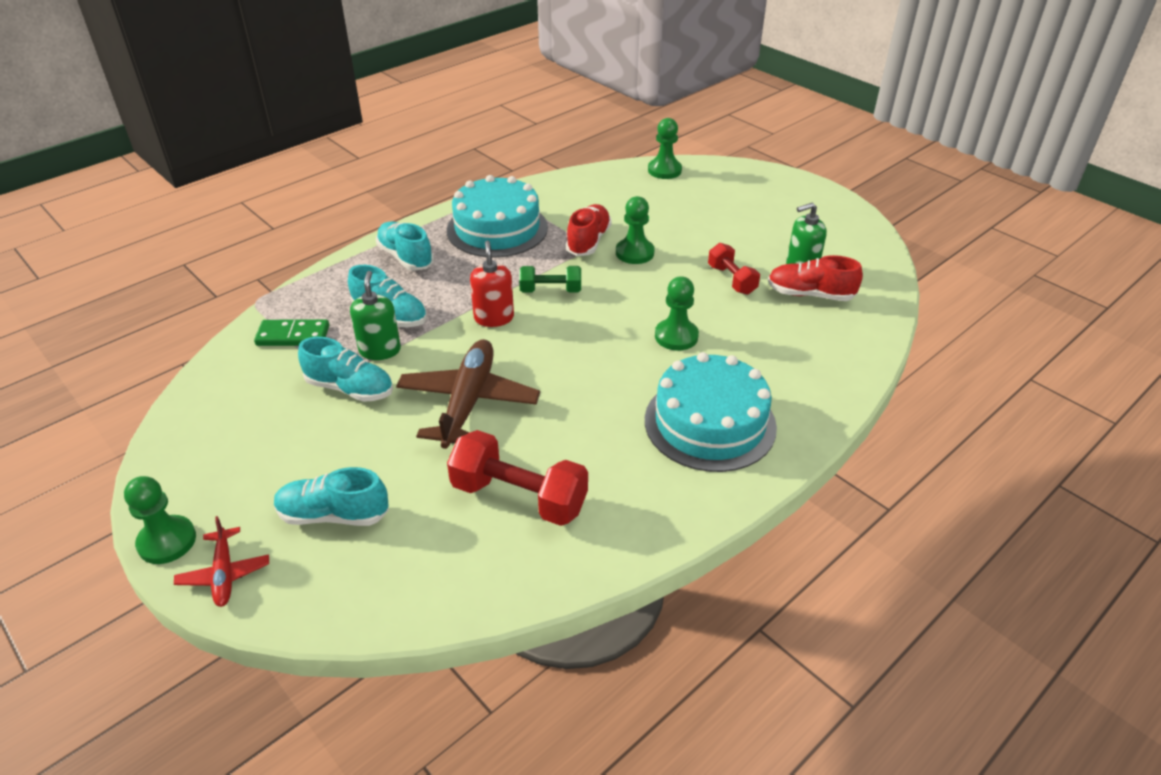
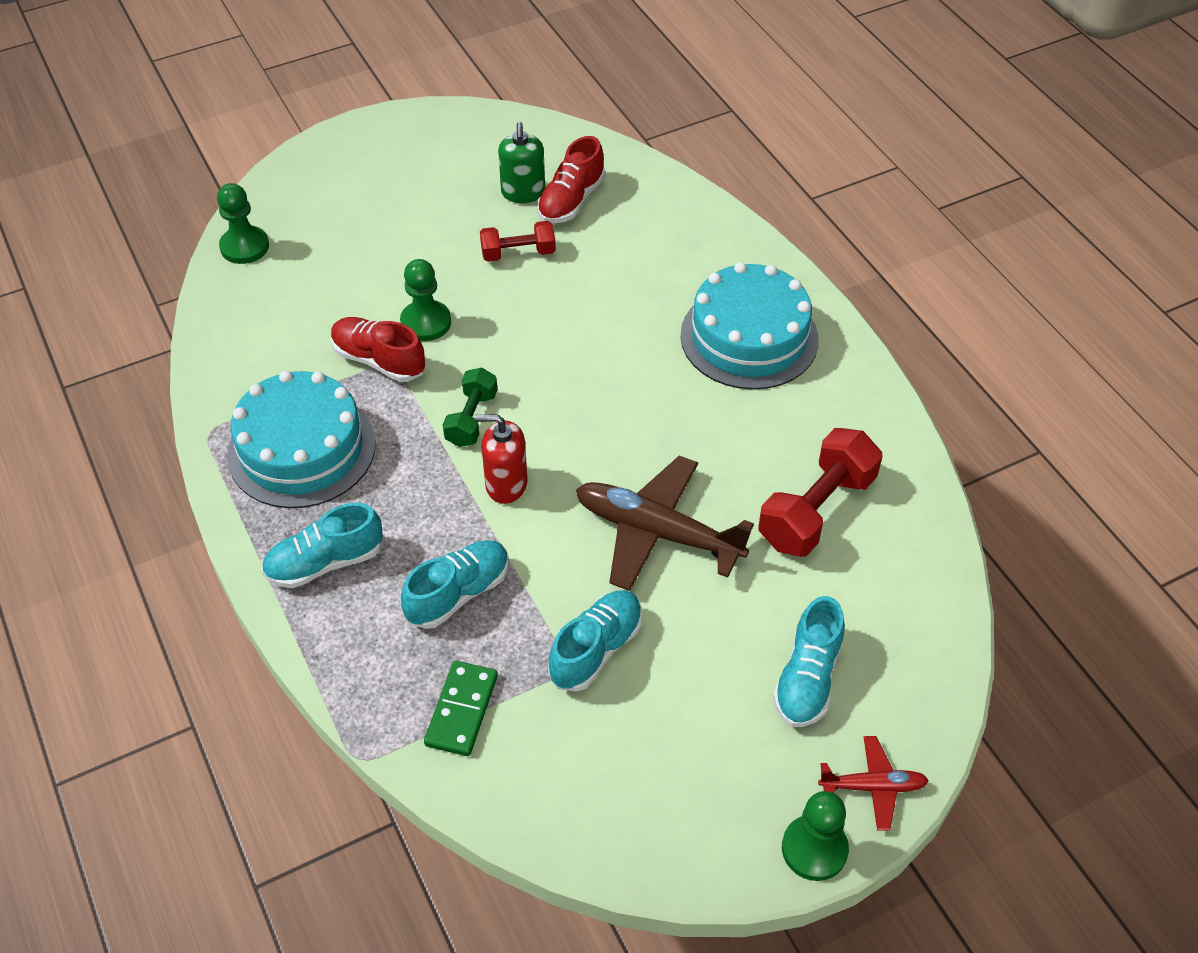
camera: 75 degrees left, 10 degrees up
(380, 350) = (530, 611): green soap dispenser -> none
(676, 336) = (603, 327): green pawn -> none

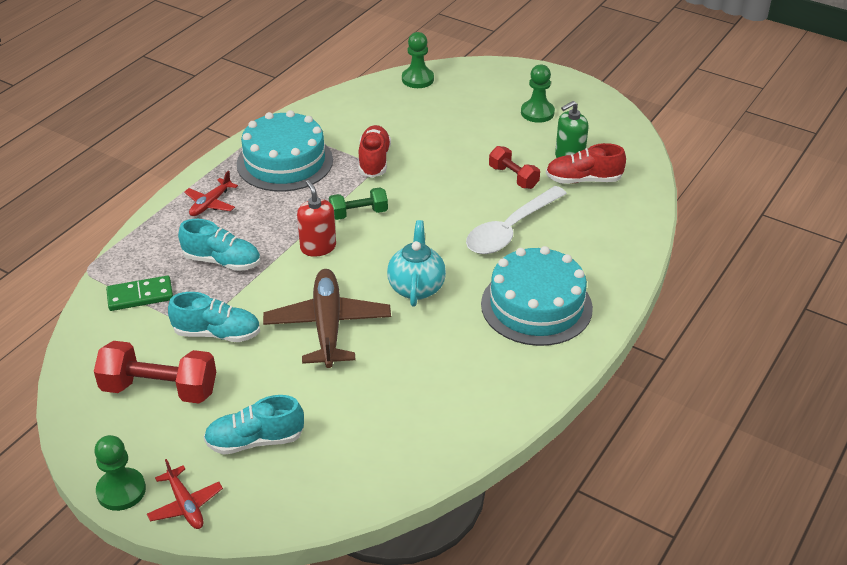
camera: 60 degrees right, 10 degrees down
(325, 562) = (210, 204): turquoise shoe -> red plane
(426, 322) = (420, 165): green pawn -> green pawn (537, 113)
(609, 299) = (510, 230): none -> white spoon
(647, 423) = (416, 287): none -> turquoise teapot
(816, 510) = (404, 395): red dumbbell -> red dumbbell (159, 389)

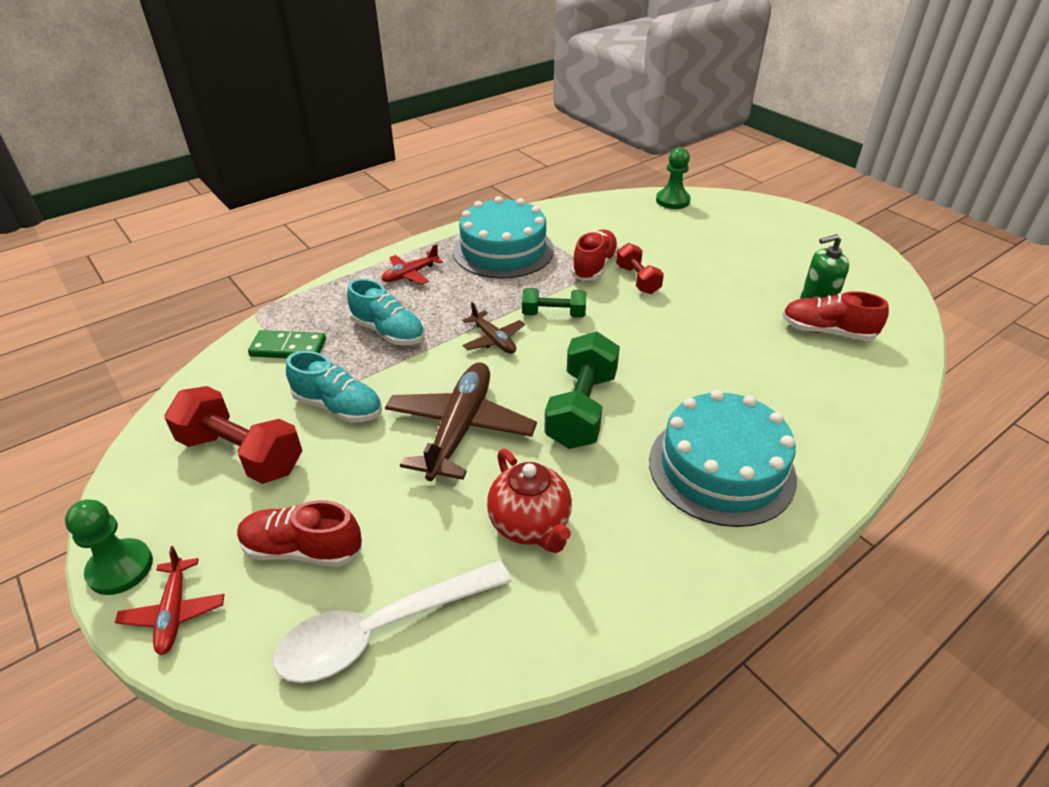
camera: 20 degrees right, 0 degrees up
(255, 440) = (303, 549): turquoise shoe -> red shoe
(318, 247) = (493, 340): red soap dispenser -> brown plane
(415, 380) = (530, 525): none -> red teapot
(416, 287) = (581, 409): turquoise teapot -> green dumbbell
(510, 230) = (719, 368): white spoon -> white spoon (381, 630)
(513, 177) = (742, 312): red dumbbell -> red dumbbell (637, 280)
(537, 113) = (792, 253): green pawn -> none

